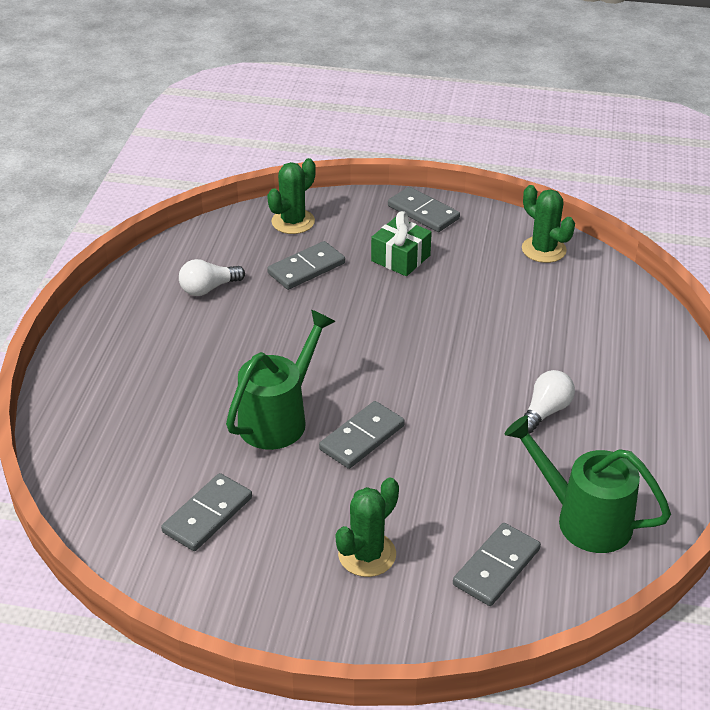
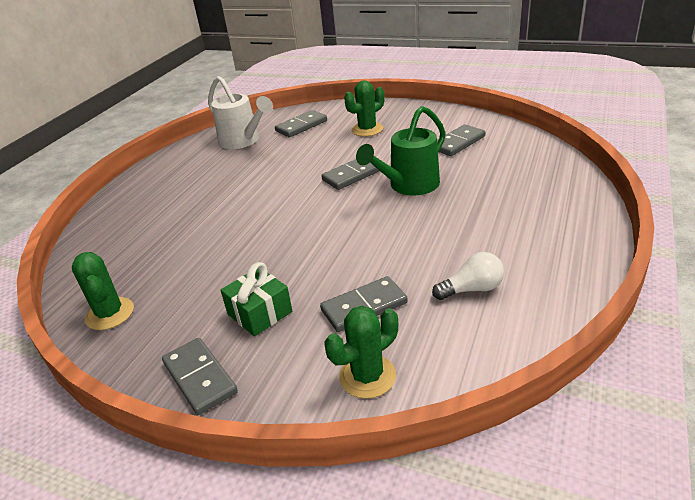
camera: 165 degrees left, 5 degrees down
(545, 411) = (223, 186): white light bulb -> none
(583, 519) = (243, 141): green watering can -> white watering can

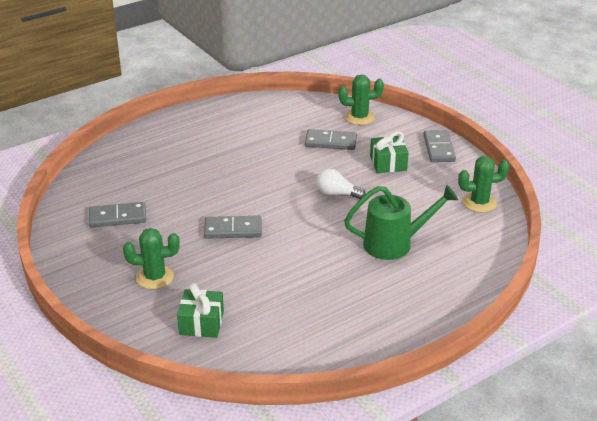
camera: 150 degrees left, 0 degrees up
(110, 314) = (479, 202): green cactus -> green cactus turned 75 degrees clockwise
(243, 141) = (278, 334): white watering can -> none
(301, 126) = (201, 323): grey domino -> green gift
(408, 186) = (210, 198): green watering can -> green watering can (395, 244)
(472, 289) = (269, 126): white light bulb -> white light bulb (337, 194)

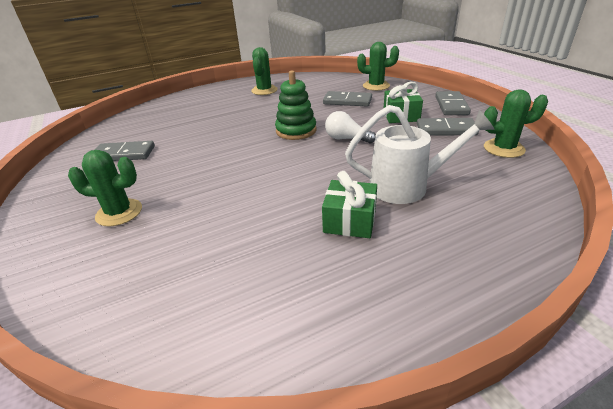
camera: 10 degrees right, 0 degrees up
(201, 323) = (137, 274): green gift -> green gift (350, 221)
(231, 124) = (264, 90): none -> green cactus
(233, 229) = (229, 167): grey domino -> grey domino (446, 129)
(284, 184) = (296, 131): none -> green stacking toy
(395, 244) = (407, 186): green watering can -> white watering can

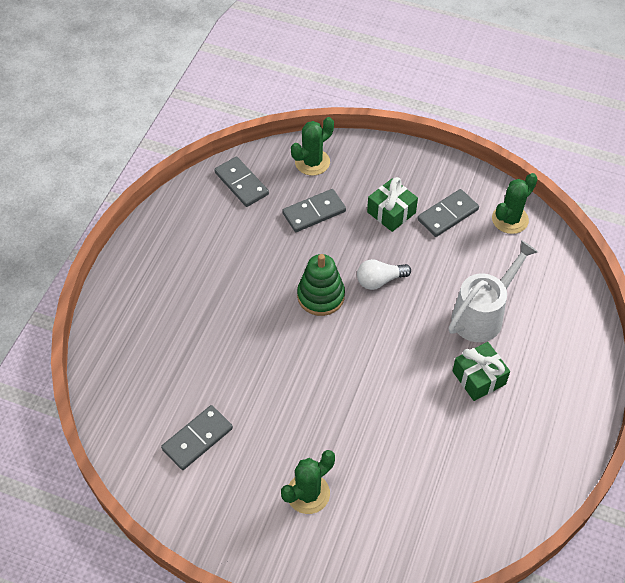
camera: 45 degrees left, 20 degrees up
(264, 90) = (193, 240): green cactus -> none
(451, 105) = (419, 167): grey domino -> grey domino (241, 183)

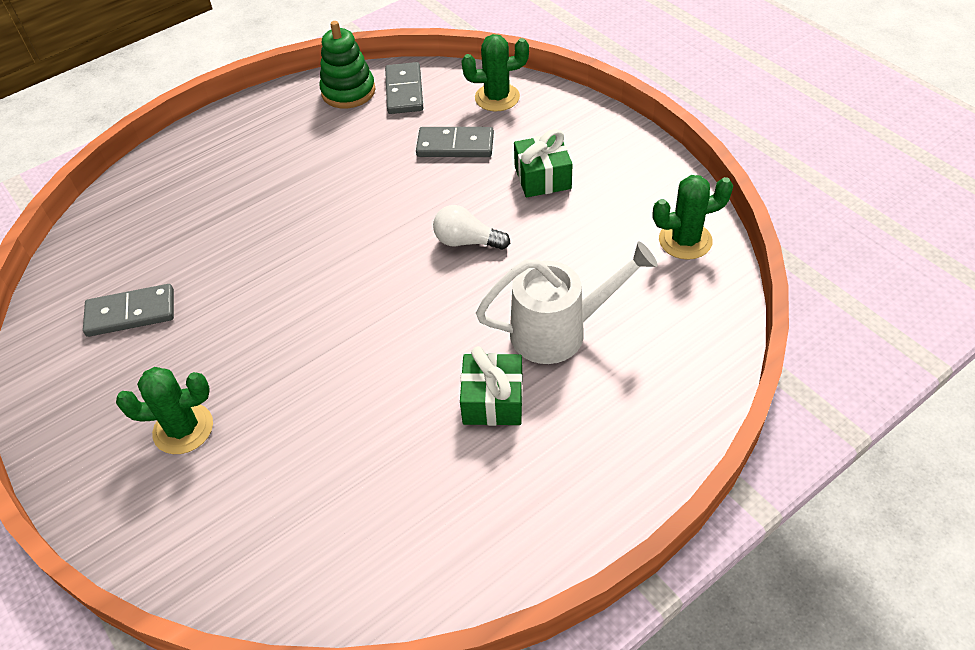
camera: 35 degrees right, 5 degrees down
(321, 296) = (387, 230): green stacking toy -> green stacking toy (348, 92)
(447, 214) = (609, 205): grey domino -> none

